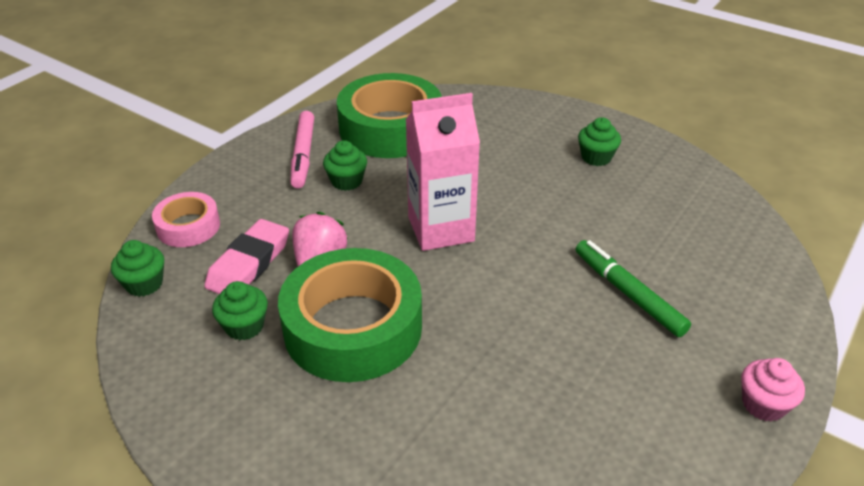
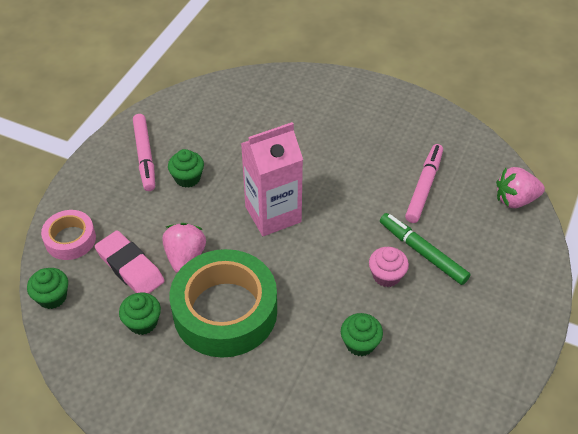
camera: 10 degrees left, 10 degrees up
(249, 264) = (130, 267): pink eraser -> pink eraser turned 60 degrees counterclockwise
(390, 128) = (211, 119): green tape -> none
(596, 157) = (383, 128): green cupcake -> green cupcake (360, 343)
(639, 222) = (424, 187): none -> pink marker
(761, 249) = (515, 200): none -> pink strawberry
(763, 404) = (524, 329): pink cupcake -> pink cupcake (386, 276)

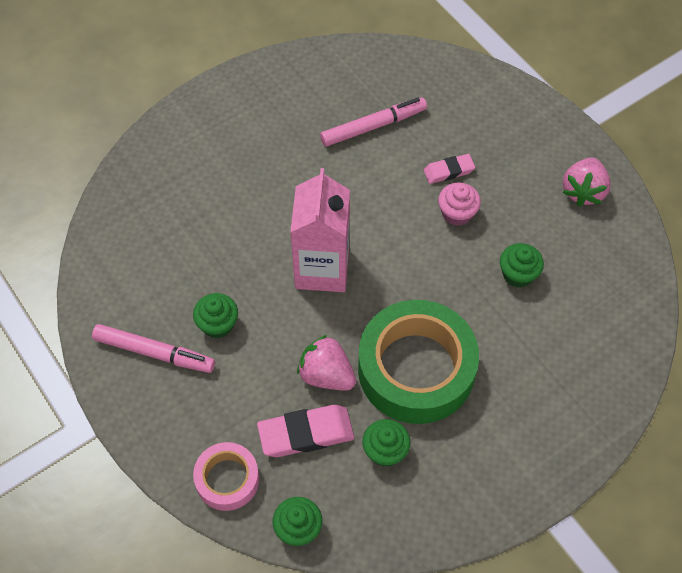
camera: 60 degrees left, 10 degrees up
(422, 252) = (448, 171): green marker -> pink eraser
(424, 187) = (373, 126): pink marker -> pink marker turned 105 degrees clockwise
(515, 200) = (435, 67): pink strawberry -> pink strawberry (583, 191)

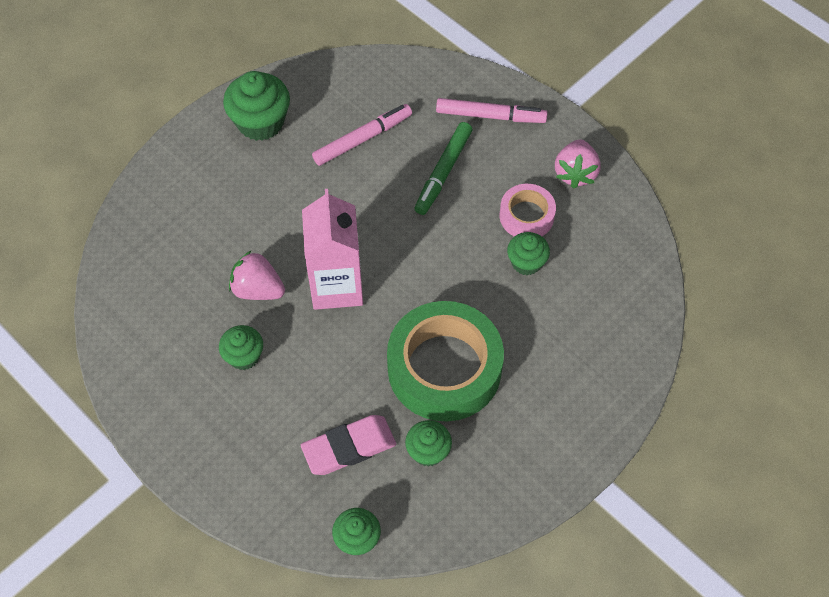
camera: 10 degrees left, 0 degrees up
(154, 352) = (186, 393): pink marker -> pink marker (490, 116)
(227, 479) = (280, 504): pink tape -> pink tape (526, 216)
(275, 96) = (260, 122): none -> green cupcake
(326, 375) = (359, 388): pink strawberry -> pink strawberry (258, 289)
(448, 171) = (443, 172): pink eraser -> green marker
(457, 213) = (458, 212): pink cupcake -> none

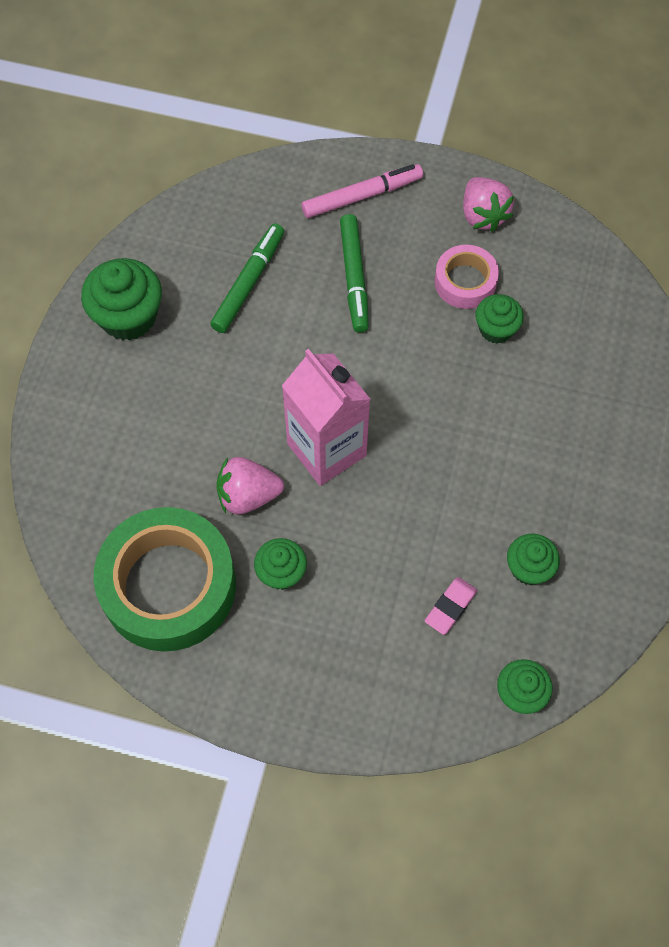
camera: 30 degrees left, 5 degrees up
(349, 447) = (450, 607): pink eraser -> pink eraser, size x0.60
(362, 139) = (248, 282): pink marker -> green marker
(444, 368) = (489, 477): green tape -> green tape (168, 586)

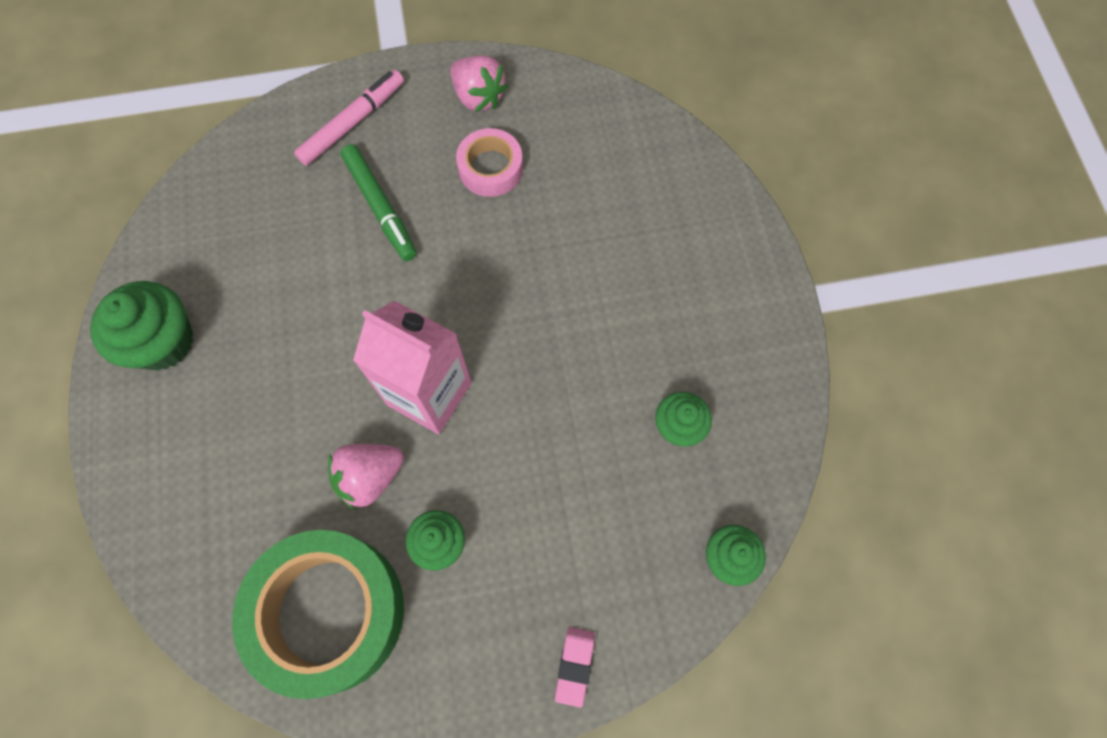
camera: 25 degrees left, 5 degrees up
(248, 282) = (275, 254): green marker -> none
(450, 607) = (622, 501): pink eraser -> pink eraser (574, 665)
(496, 329) = (540, 202): green cupcake -> none

